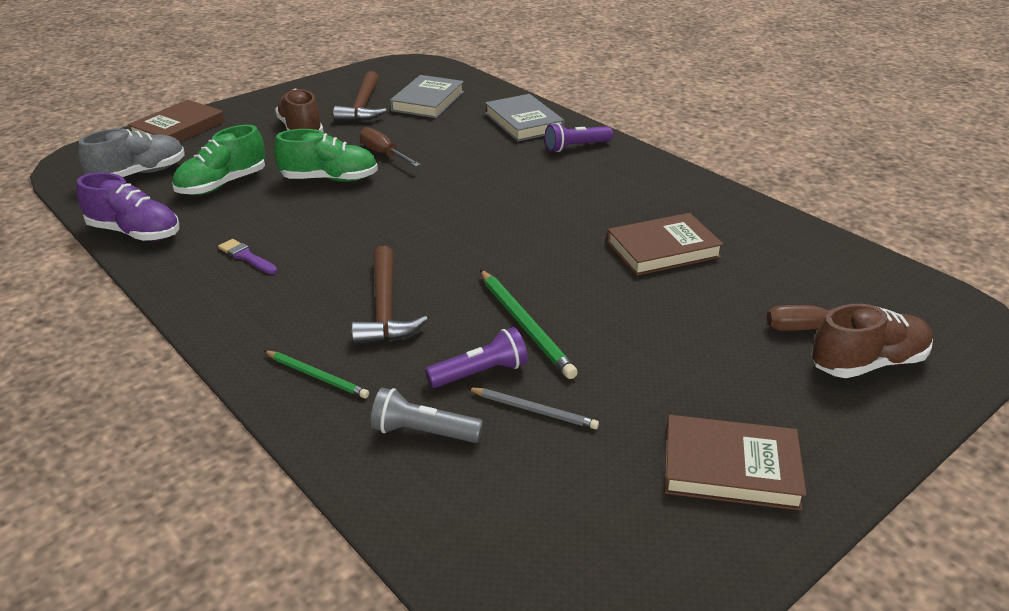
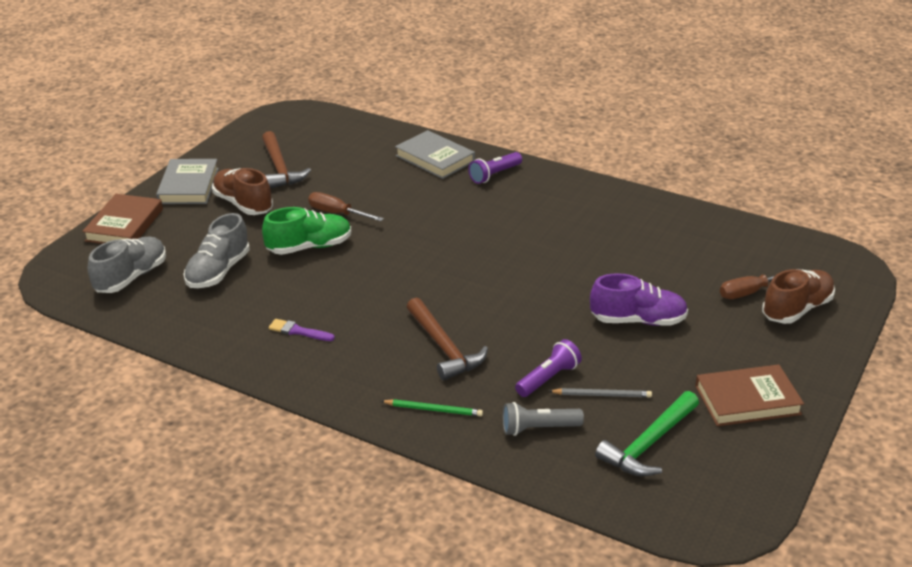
camera: 20 degrees left, 0 degrees up
(135, 233) = (182, 332): purple shoe -> purple shoe (638, 320)
(222, 185) = (218, 272): green shoe -> grey shoe
(428, 101) = (335, 152): grey book -> grey book (188, 186)
(525, 325) = (555, 336): green pencil -> none
(553, 492) = (649, 444): none -> green hammer
(663, 249) = (617, 254): brown book -> none

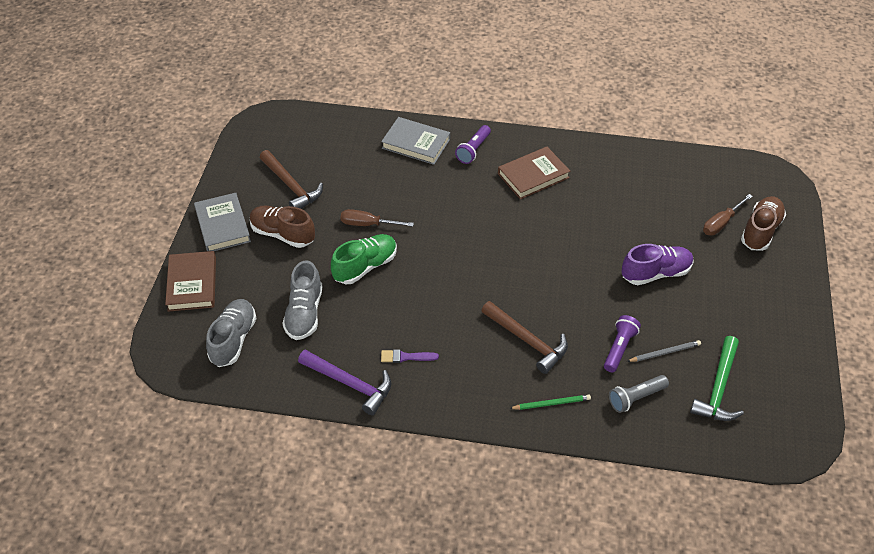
camera: 20 degrees left, 15 degrees up
(222, 340) = (350, 384): none -> purple hammer
(747, 400) = (765, 327): brown book -> brown book (533, 176)

